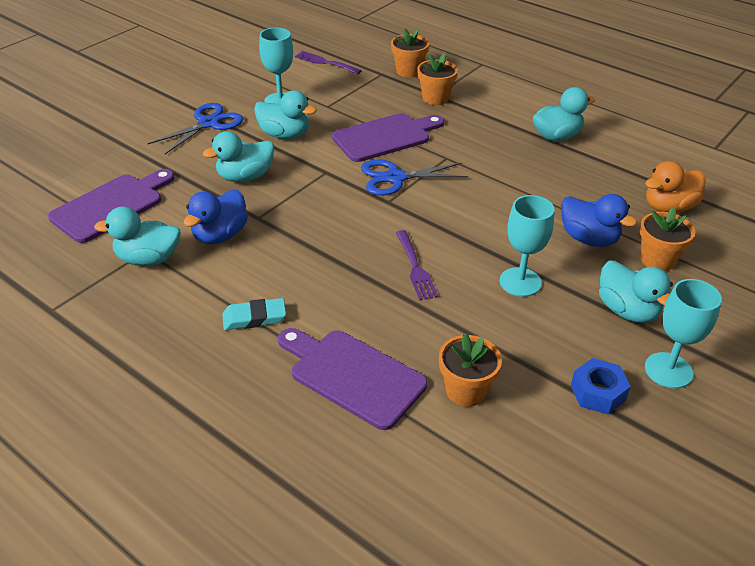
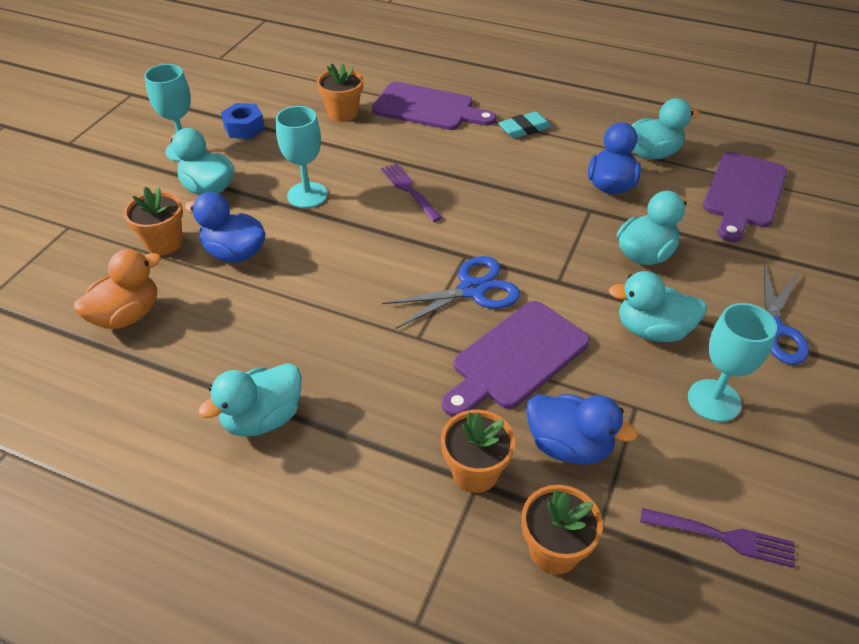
camera: 165 degrees right, 5 degrees up
(378, 99) = (569, 446): none -> blue duck

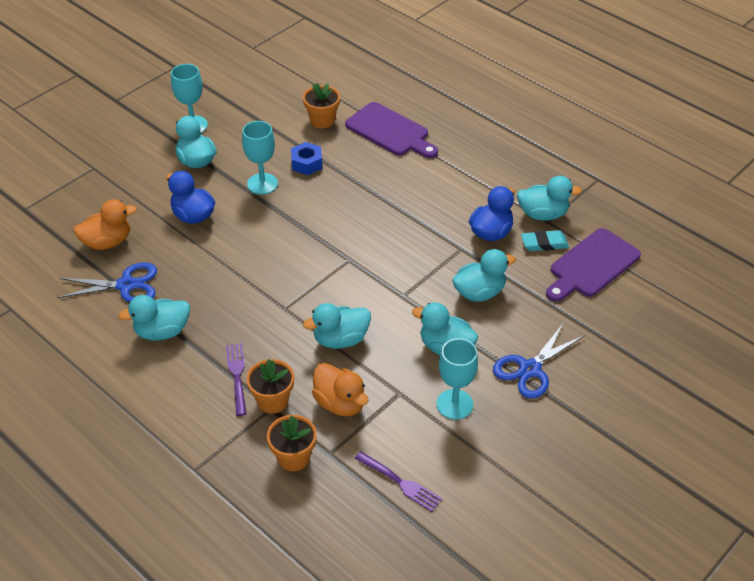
camera: 20 degrees right, 0 degrees up
(164, 243) = (150, 196): orange flower pot -> none
(244, 128) = (243, 116): blue nut -> blue nut (307, 163)
(409, 190) = (337, 198): purple fork -> purple fork (237, 376)
(472, 290) = (339, 285): blue scissors -> blue scissors (126, 285)
(516, 358) = (340, 339): purple cutting board -> turquoise duck
(524, 128) = (455, 168): turquoise eraser -> turquoise eraser (544, 243)
(569, 446) = (340, 403): blue duck -> orange duck

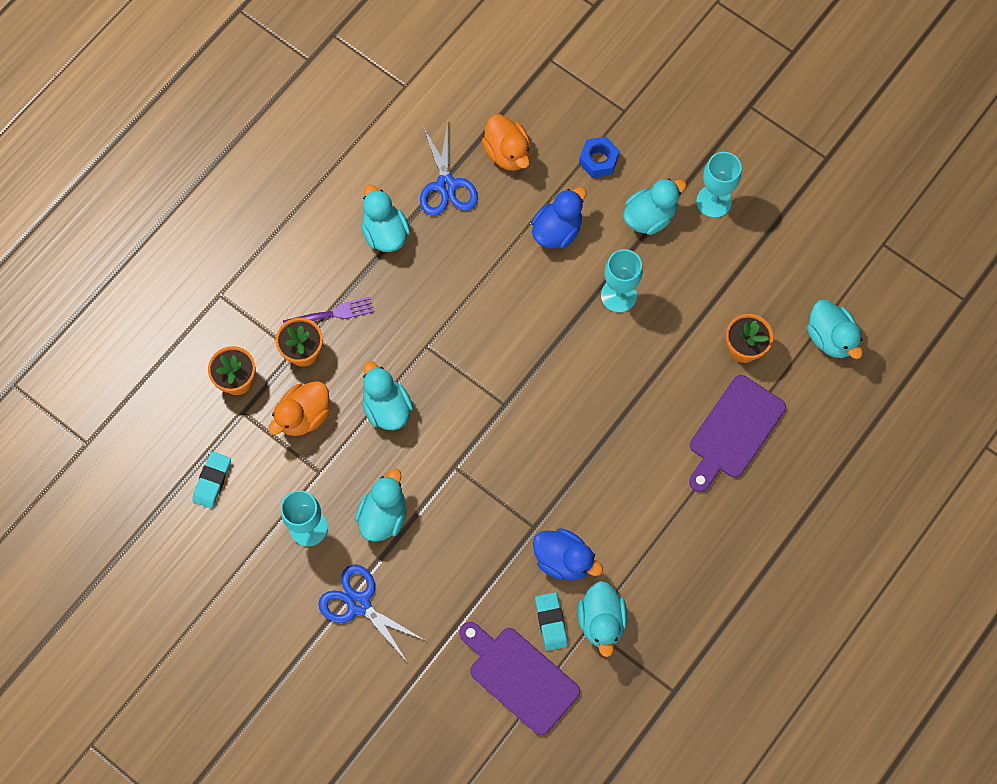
camera: 85 degrees right, 25 degrees up
(307, 163) = (660, 340): blue nut -> blue nut (598, 160)
(400, 483) = (212, 481): purple fork -> turquoise eraser
(479, 292) = (466, 548): turquoise duck -> turquoise duck (830, 337)

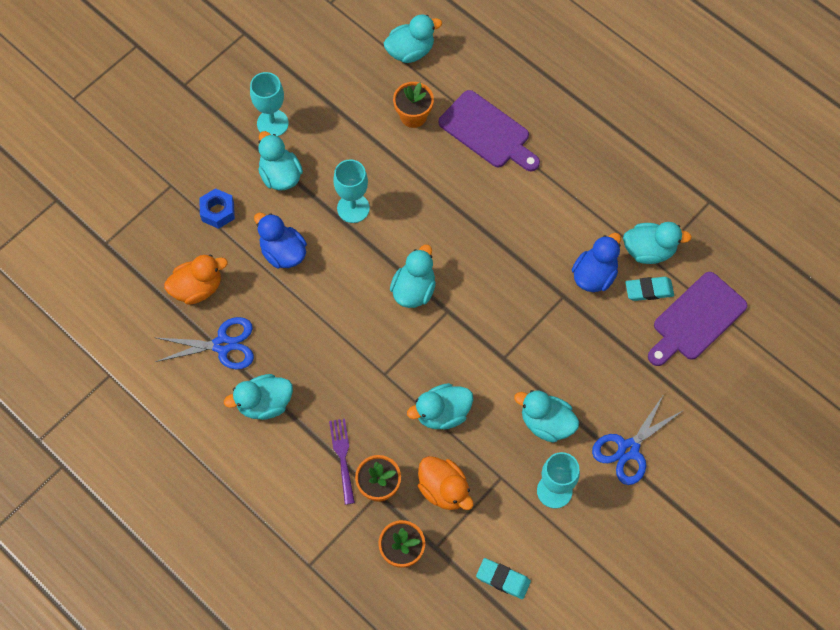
camera: 85 degrees left, 5 degrees down
(526, 367) = (414, 290): none -> turquoise duck

